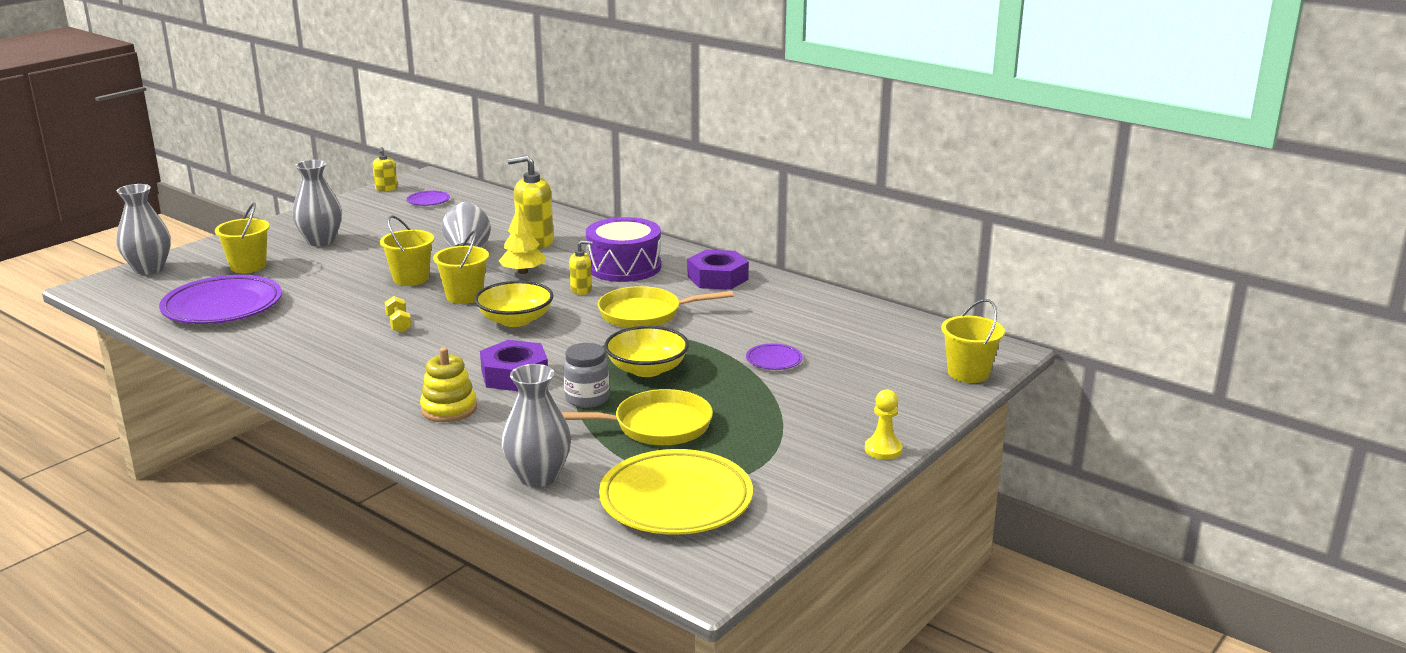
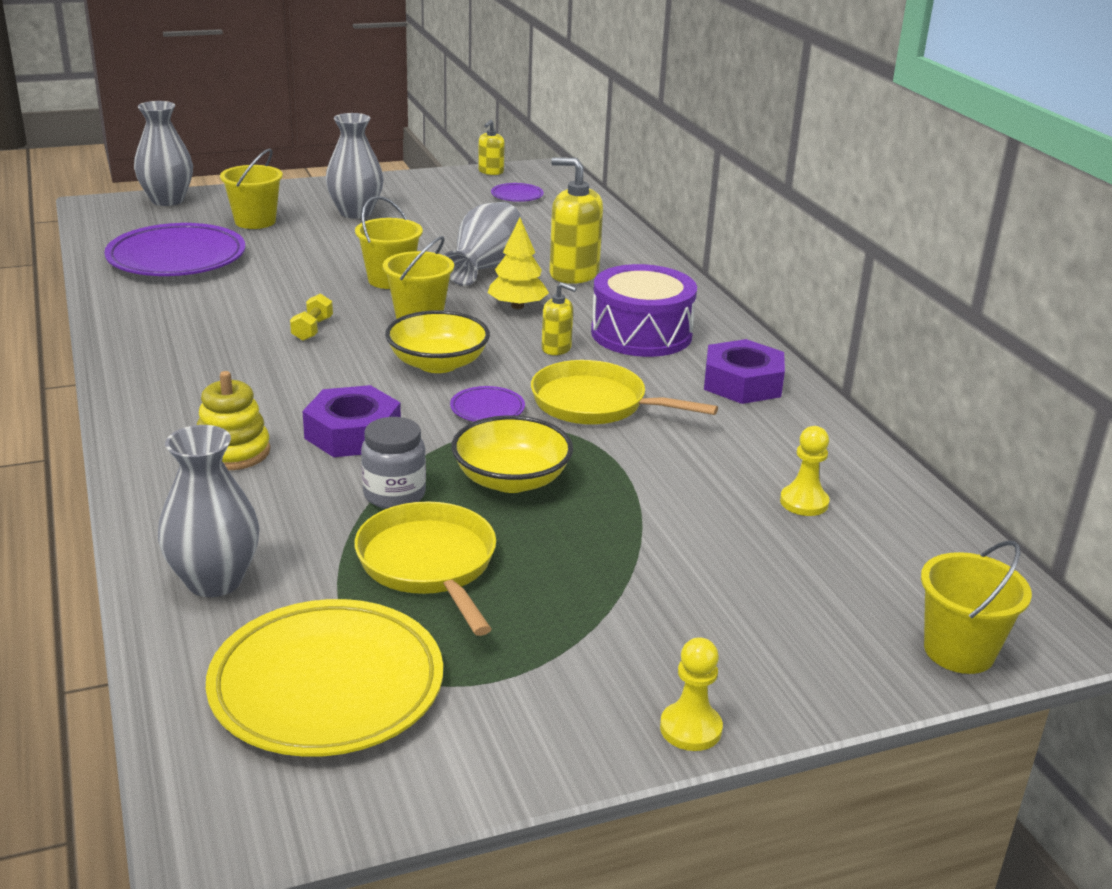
camera: 30 degrees right, 5 degrees up
(656, 426) = (429, 565): yellow pan -> yellow pan turned 135 degrees counterclockwise
(774, 360) = (688, 525): purple plate -> purple plate (487, 409)
(822, 330) = (804, 502): none -> yellow pawn

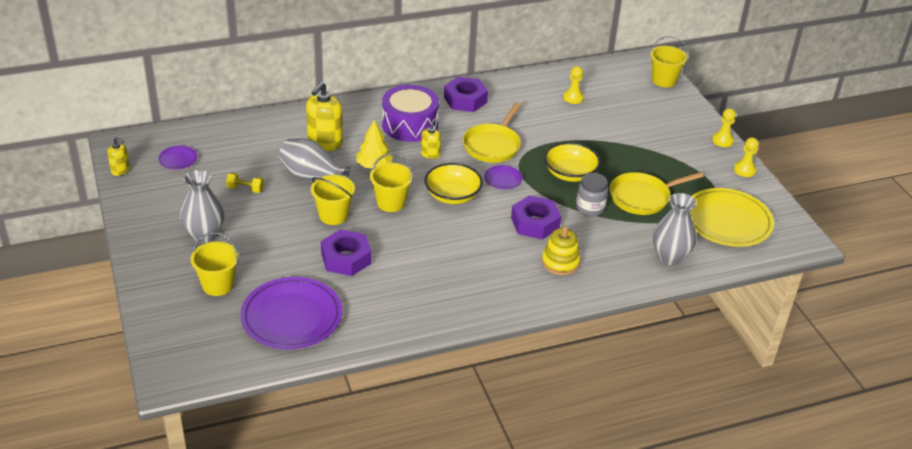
camera: 90 degrees left, 10 degrees up
(167, 200) = (161, 339): grey vase -> none
(289, 287) = (346, 258): none -> purple nut
(312, 329) = (410, 244): yellow dumbbell -> yellow dumbbell (245, 189)
(553, 753) = (744, 170): none -> yellow pawn

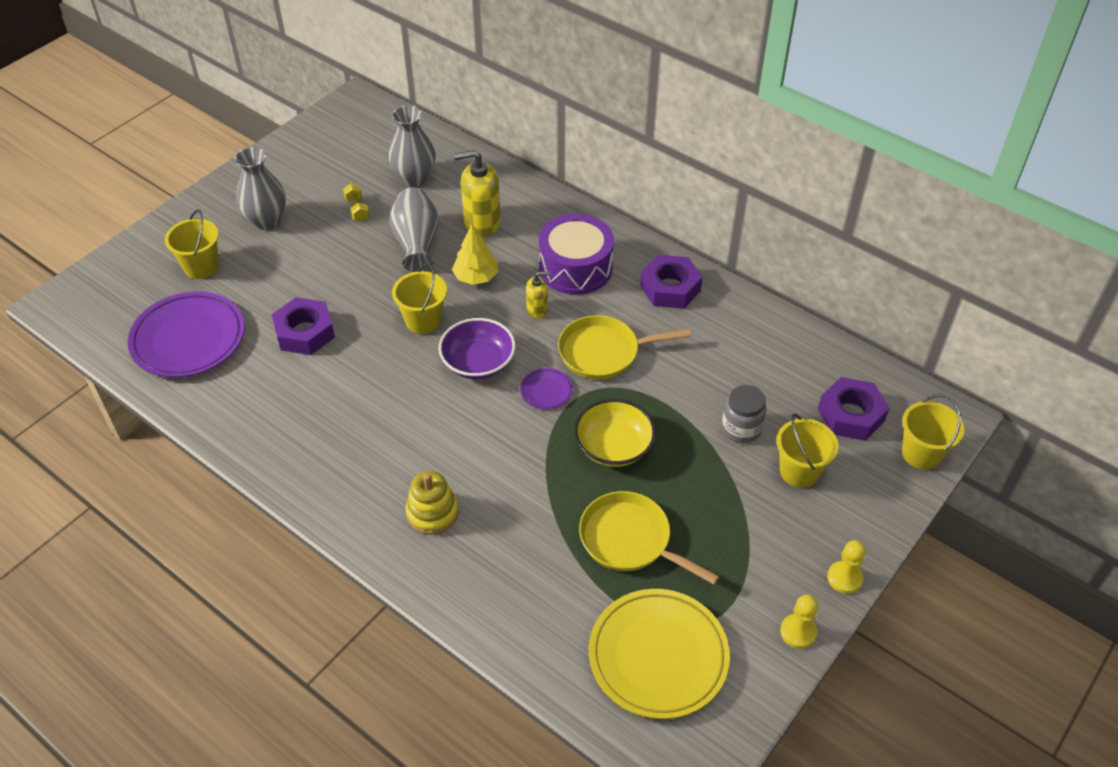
camera: 60 degrees right, 10 degrees up
(120, 170) = (318, 121): yellow soap dispenser -> none
(178, 159) = (364, 145): purple plate -> none
(333, 215) = (366, 289): yellow bucket -> yellow bucket (799, 471)
(452, 195) = (478, 362): yellow bowl -> purple bowl
(535, 223) = (488, 456): purple nut -> purple nut (851, 415)
(573, 98) = (778, 380): yellow pawn -> none
(590, 208) = (561, 496): grey jar -> grey jar (741, 428)
(670, 257) = (528, 620): grey vase -> grey vase (414, 178)

